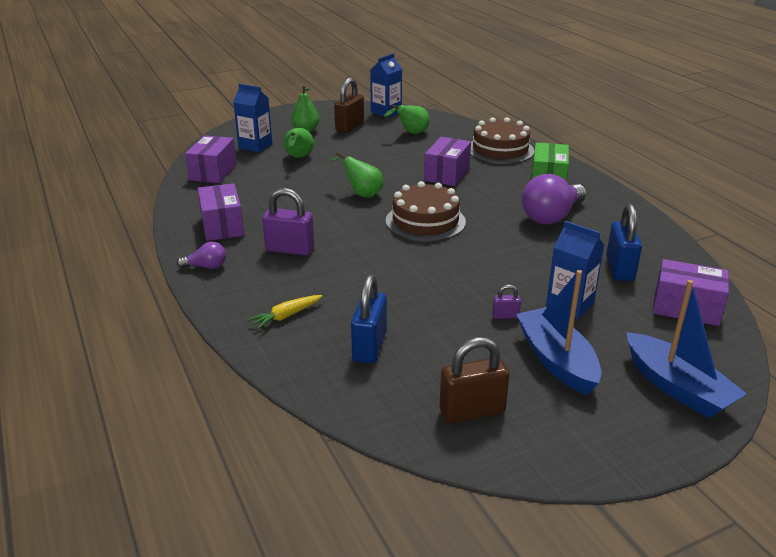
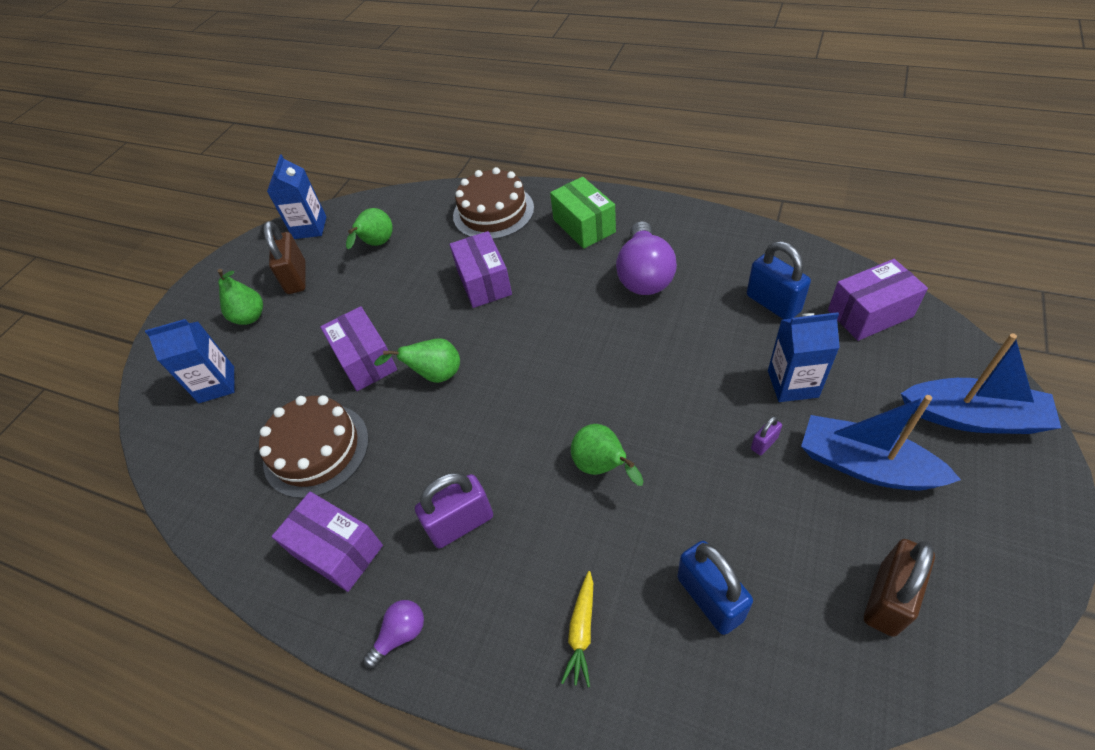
camera: 35 degrees left, 20 degrees up
(213, 172) = (214, 467): purple box -> purple box (365, 360)
(298, 158) = (295, 368): green pear -> green pear (602, 467)
(425, 221) = (545, 368): brown cake -> brown cake (316, 449)

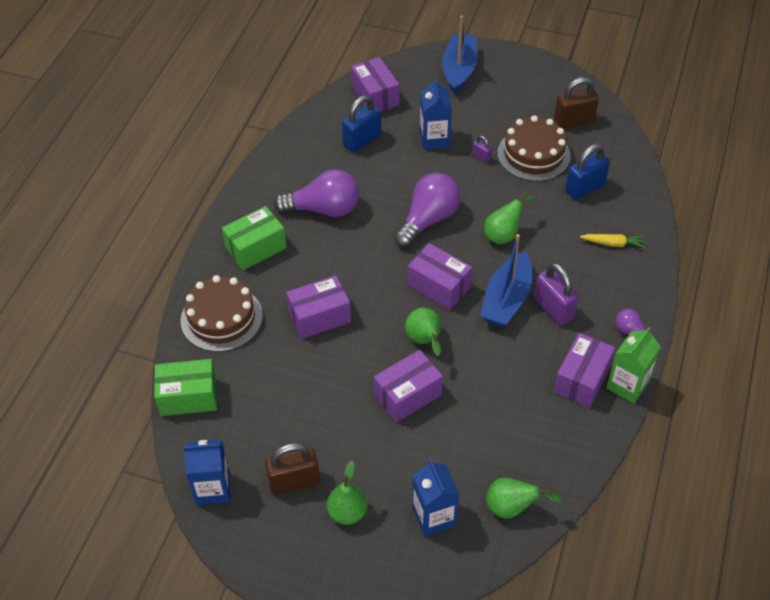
camera: 100 degrees left, 0 degrees up
(312, 613) = (627, 385): none -> green carton
(316, 449) = (500, 413): brown cake -> brown cake (533, 154)
(377, 245) = (253, 414): green pear -> green pear (512, 508)
(407, 202) = (188, 397): none -> green box
(515, 389) = (439, 286): none -> purple box
(630, 377) = (428, 220): none -> purple light bulb
(865, 465) = (494, 116): blue boat -> blue boat (506, 299)
(887, 598) = (574, 121): brown padlock -> brown padlock turned 45 degrees counterclockwise

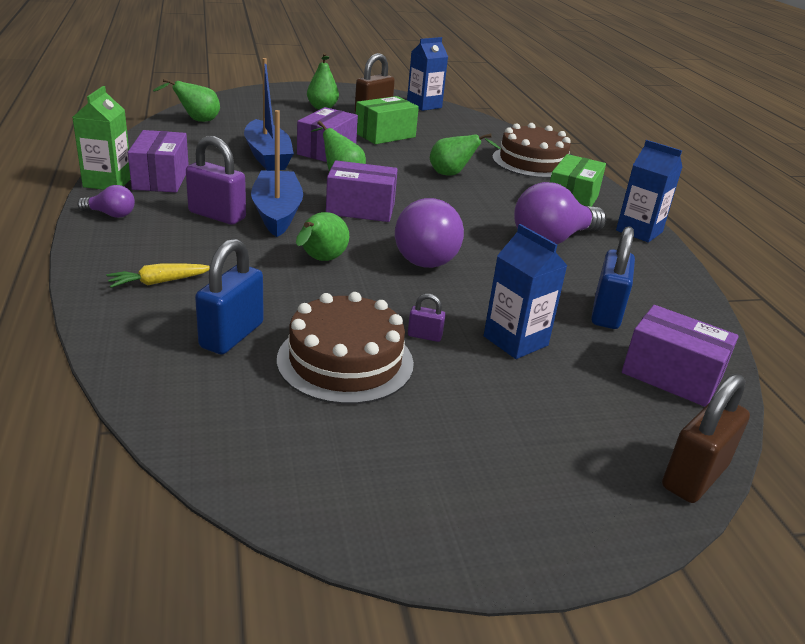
camera: 145 degrees right, 20 degrees down
(188, 397) = (495, 130): green box -> green box (385, 135)
(319, 317) = (453, 174): purple box -> green pear
(434, 516) = (257, 112): blue carton -> blue carton (639, 231)
(459, 70) = (605, 472): blue boat -> blue boat (267, 156)
(574, 121) = (306, 439): brown padlock -> brown padlock (694, 477)

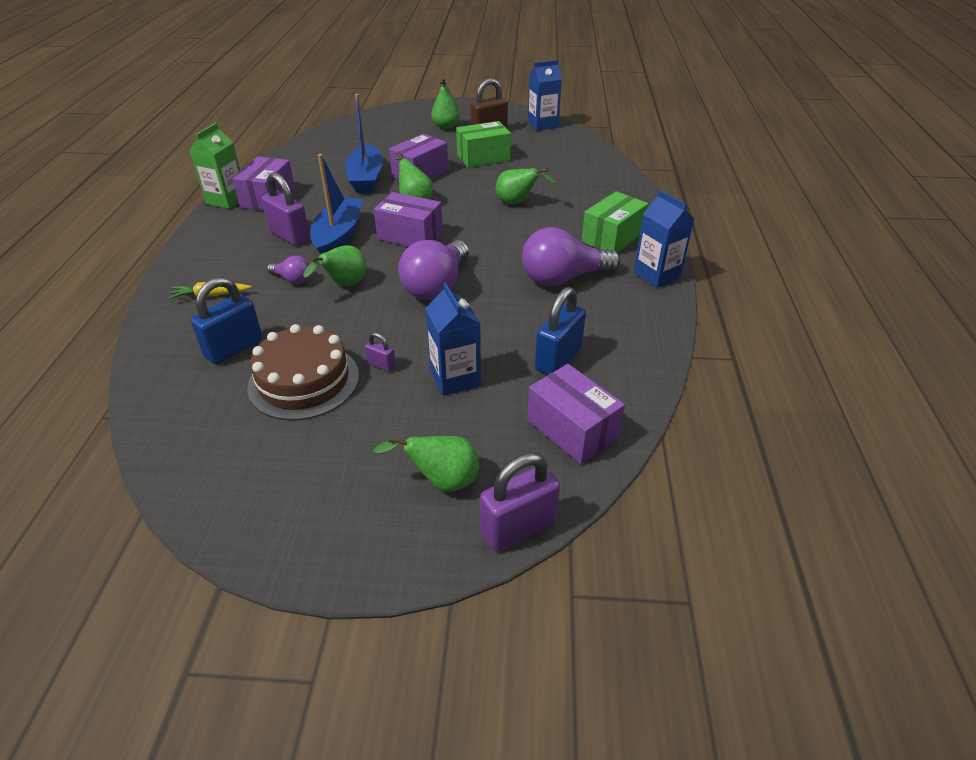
camera: 20 degrees right, 10 degrees up
(111, 214) = (212, 231): purple light bulb -> purple light bulb (293, 279)
(196, 120) = (330, 139): green pear -> green pear (441, 481)
(532, 162) = (604, 192): brown cake -> none
(694, 477) = (518, 528): brown padlock -> purple padlock

